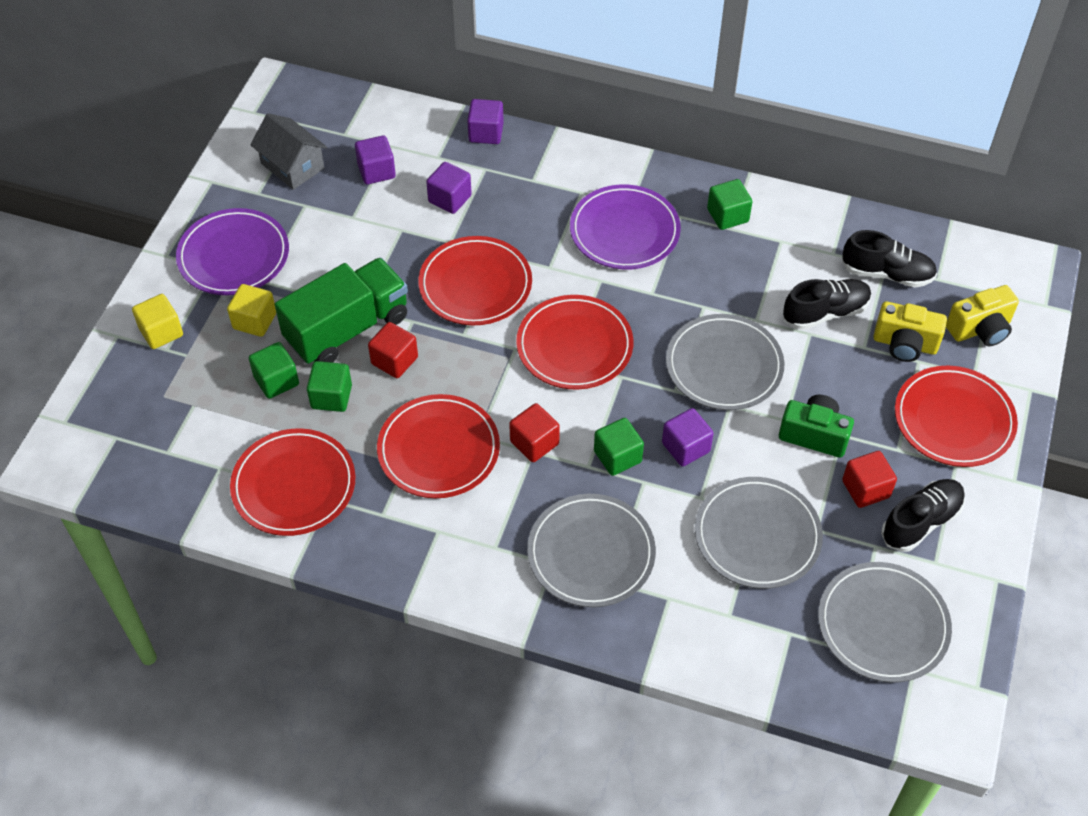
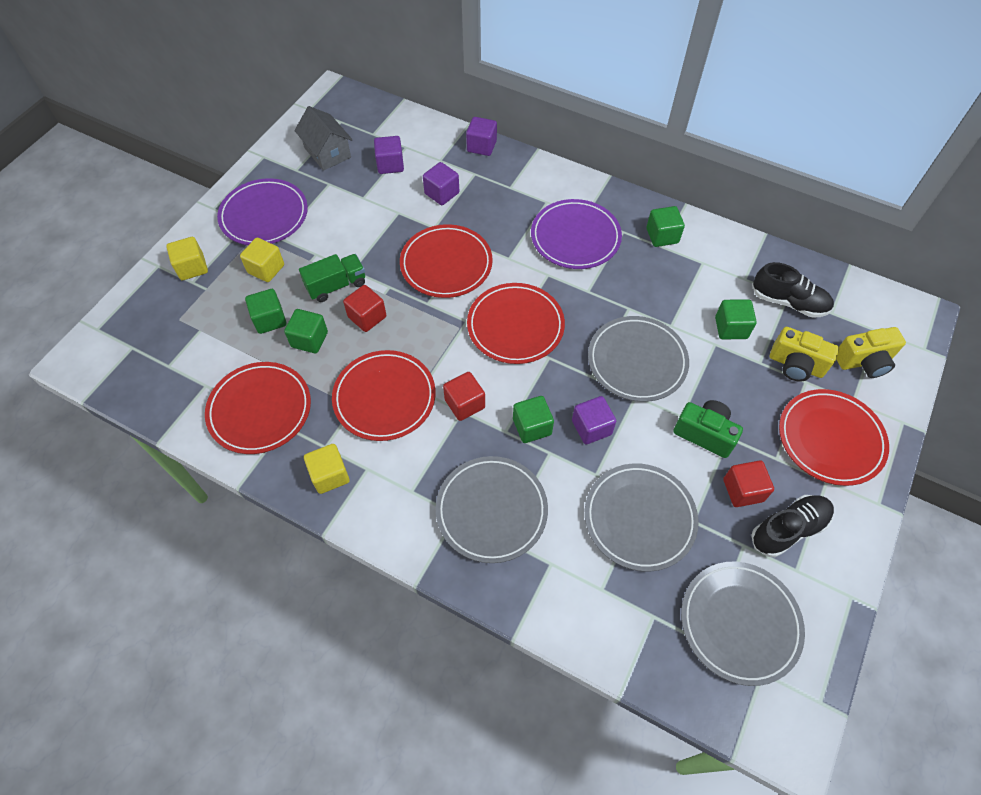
camera: 10 degrees right, 5 degrees up
(347, 329) = (336, 285): green truck -> green truck, size x0.59
(396, 545) = (330, 475): none -> yellow cube
(825, 313) = (731, 328): black shoe -> green cube

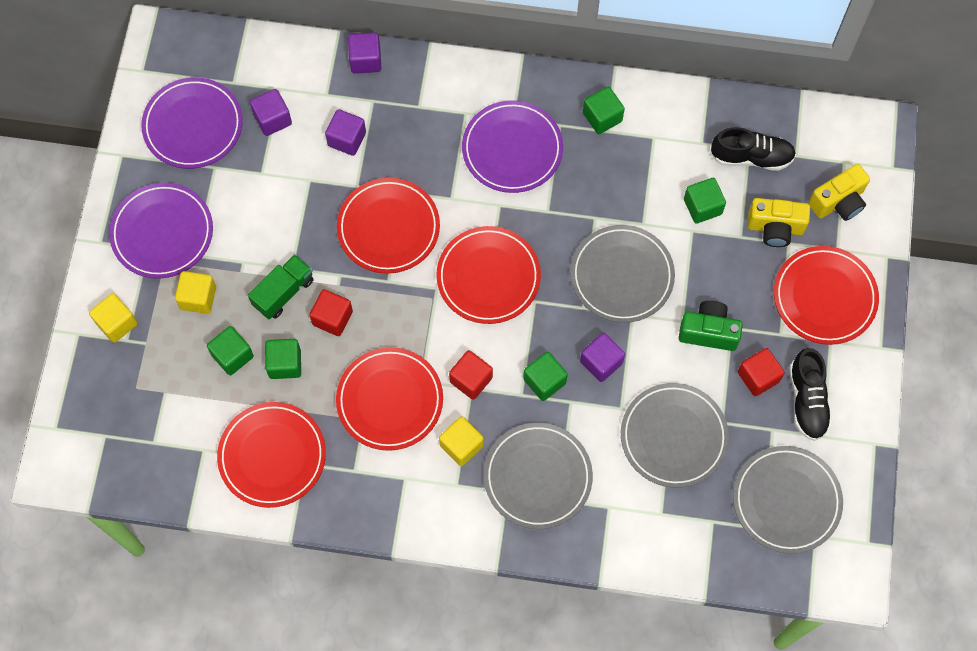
camera: 20 degrees left, 10 degrees up
(327, 152) = (193, 125): grey house -> purple plate
(330, 475) = (372, 497): yellow cube -> yellow cube (461, 445)
(788, 529) = (807, 400): black shoe -> black shoe turned 135 degrees clockwise

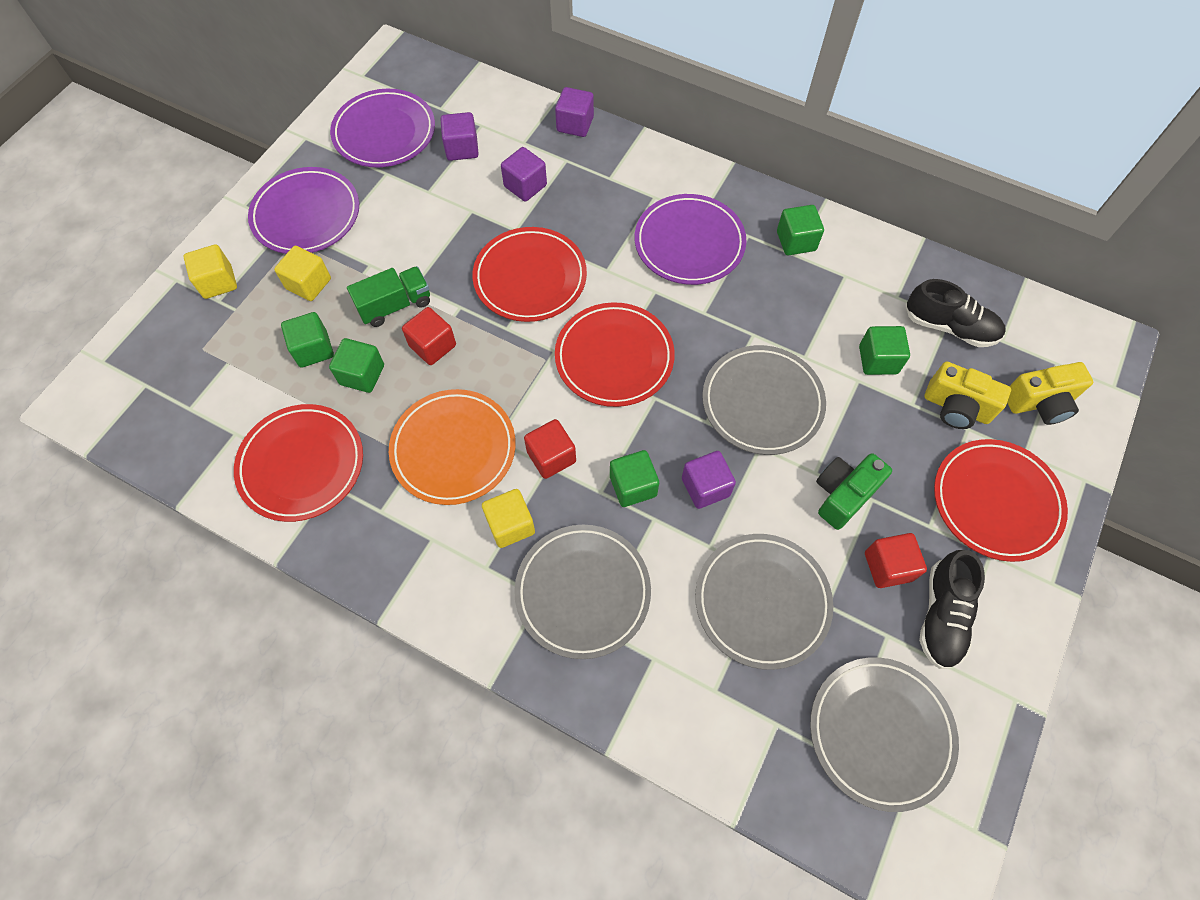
camera: 20 degrees right, 5 degrees down
(390, 400) = (453, 449): red plate -> orange plate
(708, 332) = (843, 495): green camera -> green camera turned 75 degrees counterclockwise

